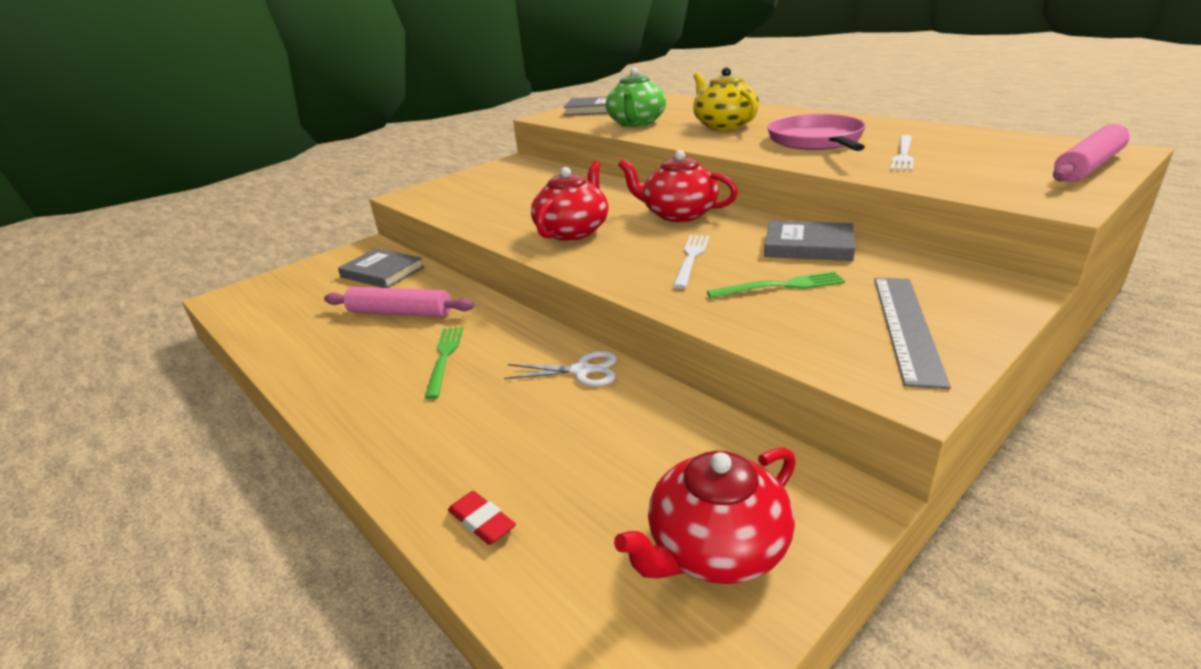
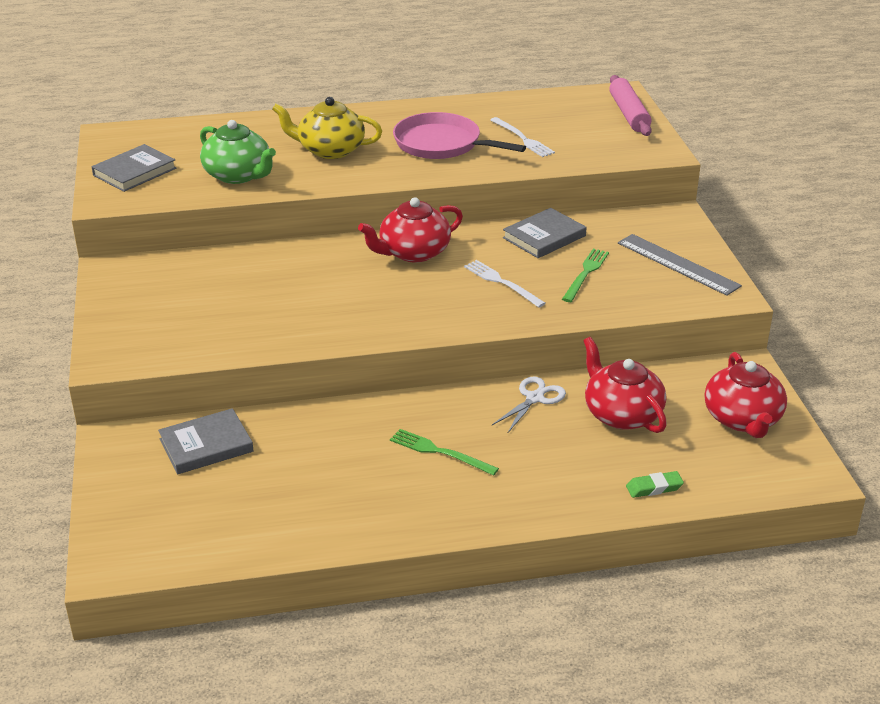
camera: 60 degrees left, 5 degrees up
(400, 313) = (323, 455): pink rolling pin -> none
(482, 522) = (654, 488): red eraser -> green eraser
(573, 231) = (374, 306): red teapot -> red teapot (621, 414)

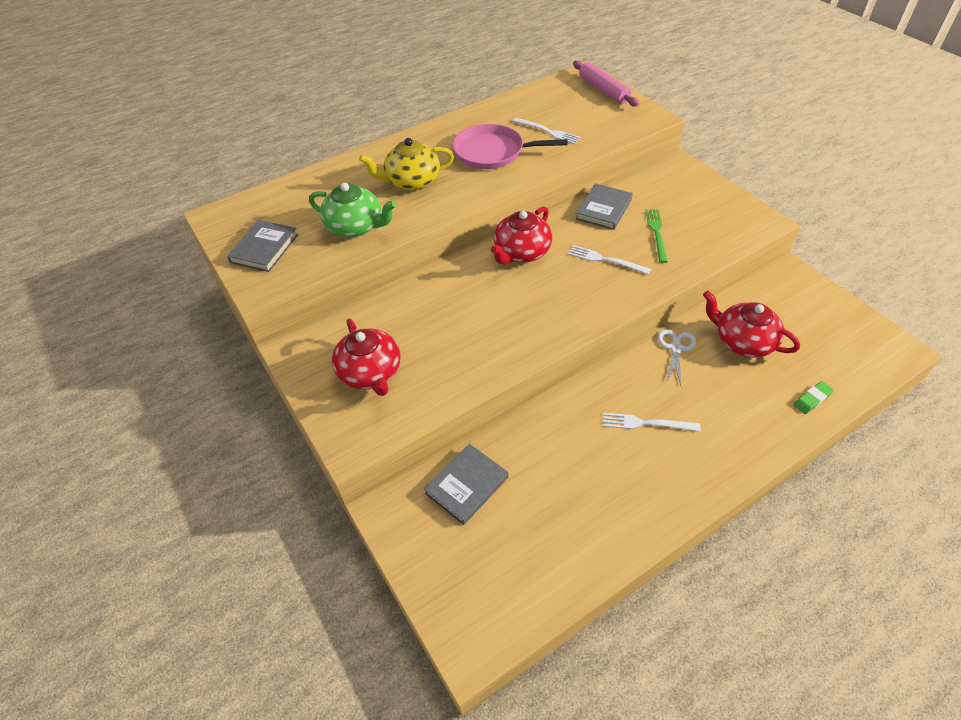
camera: 20 degrees left, 15 degrees up
(440, 452) = (646, 423): green fork -> white fork
(677, 264) = (710, 205): grey ruler -> none
(742, 419) = (821, 317): red teapot -> red teapot (370, 373)

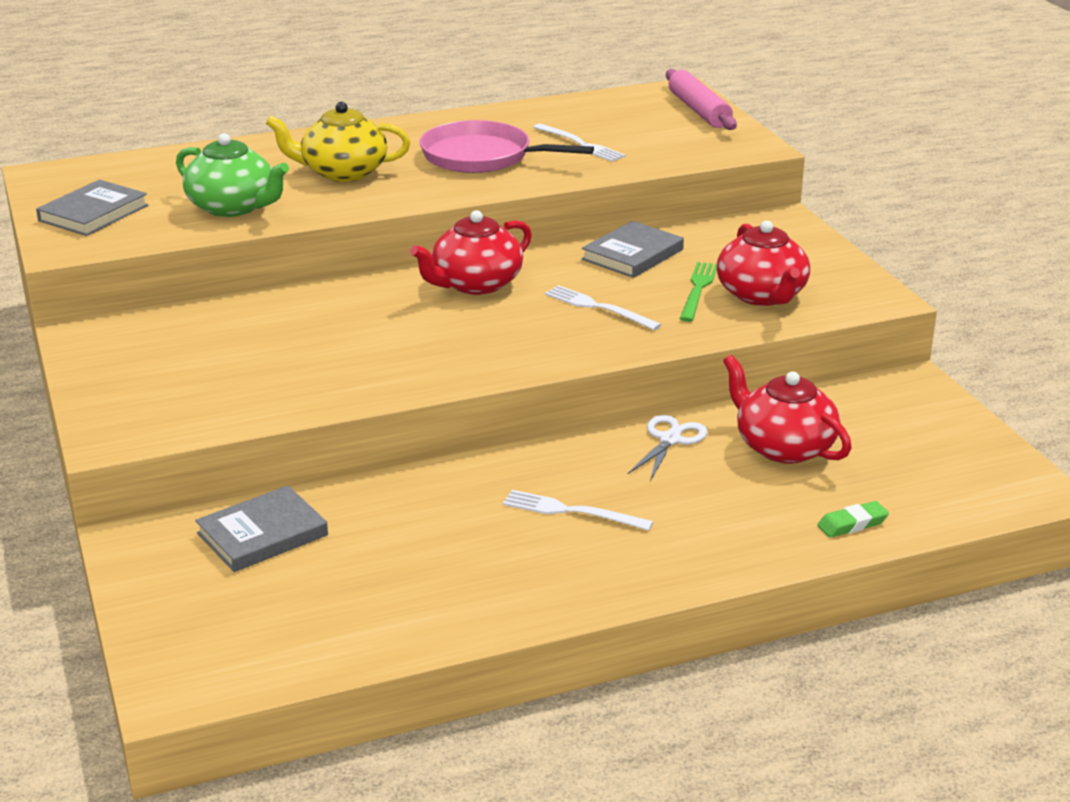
camera: 10 degrees right, 20 degrees down
(370, 373) = (178, 375): red teapot -> red teapot (762, 295)

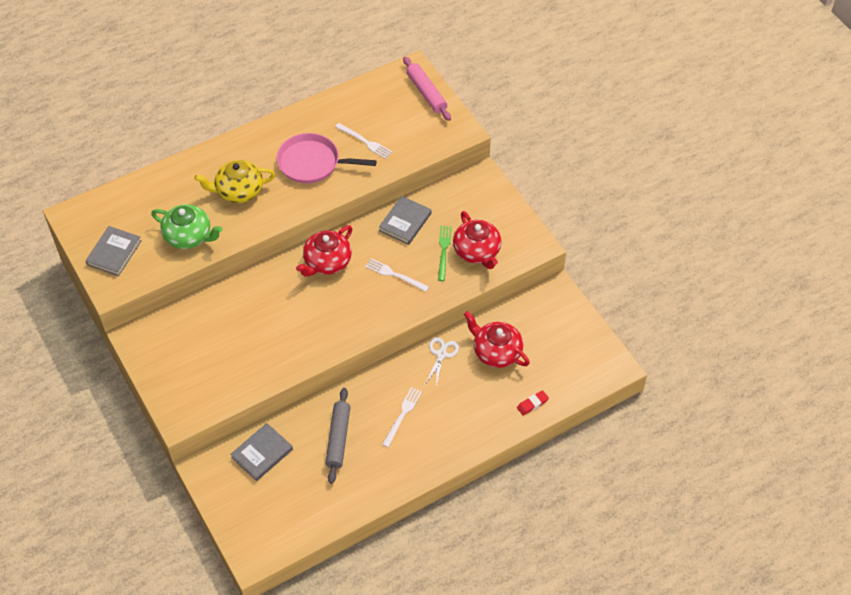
camera: 10 degrees left, 25 degrees up
(428, 530) = (338, 438): none -> grey rolling pin
(571, 511) = (402, 415): white fork -> white fork turned 105 degrees clockwise
(852, 524) = (532, 404): green eraser -> red eraser

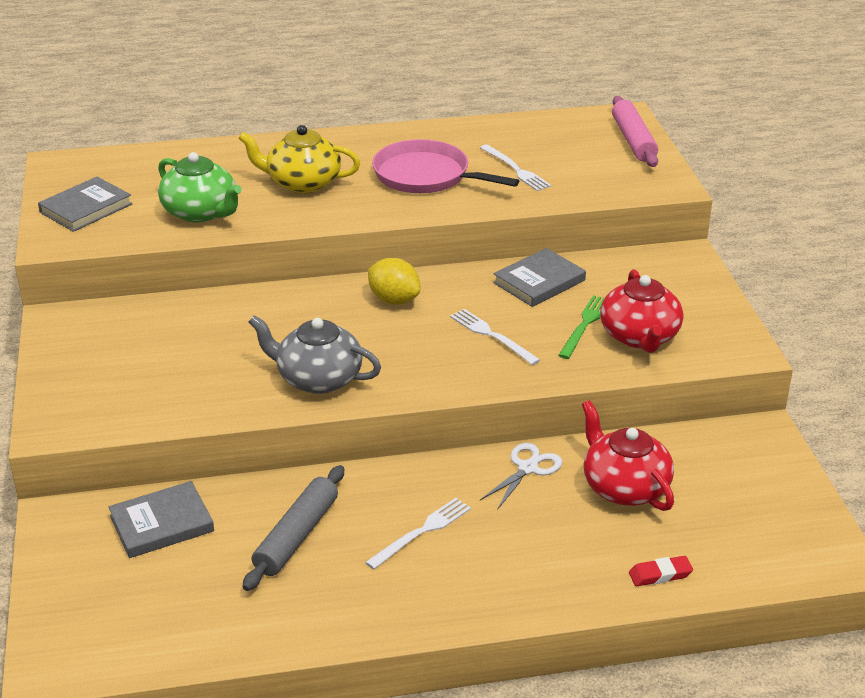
camera: 20 degrees right, 20 degrees down
(311, 337) = (318, 378): none -> grey teapot
(327, 262) = (394, 300): red teapot -> yellow lemon

